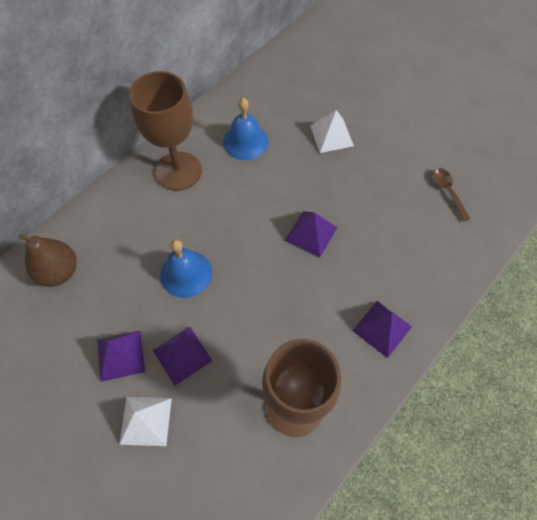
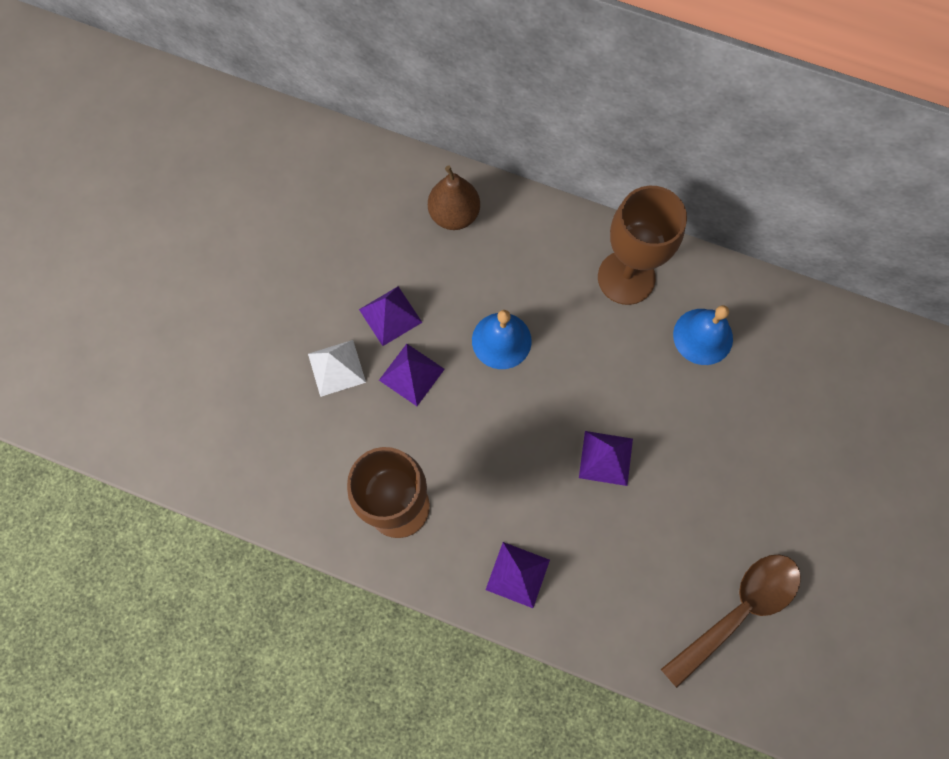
camera: 70 degrees right, 10 degrees up
(331, 135) = (760, 438): white pyramid -> none
(447, 191) = (738, 610): brown spoon -> brown spoon, size x2.01

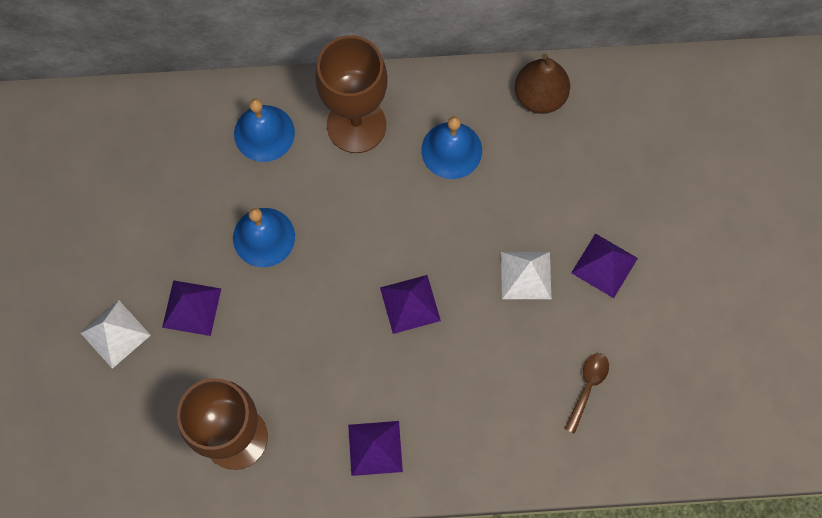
camera: 25 degrees left, 0 degrees up
(390, 315) = (145, 260): purple pyramid -> purple pyramid (604, 265)
(454, 214) = (163, 135): brown pear -> brown pear (540, 96)
(541, 250) = (264, 133): none -> blue bell
(723, 479) = (525, 275): none -> white pyramid
(738, 610) = (587, 387): brown spoon -> brown spoon, size x0.50

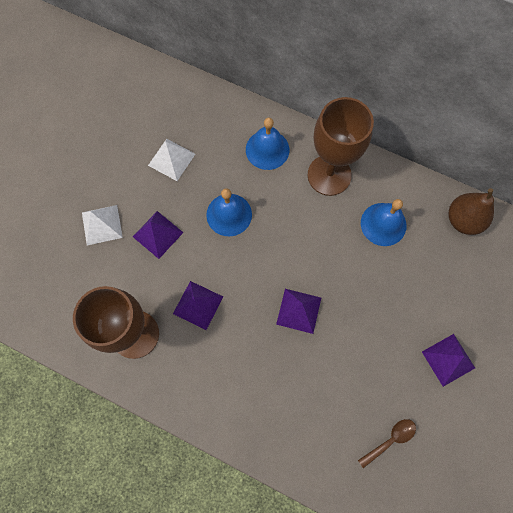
camera: 30 degrees right, 0 degrees up
(375, 448) = (220, 395): purple pyramid -> purple pyramid (198, 305)
(525, 275) = (388, 335): white pyramid -> white pyramid (171, 159)

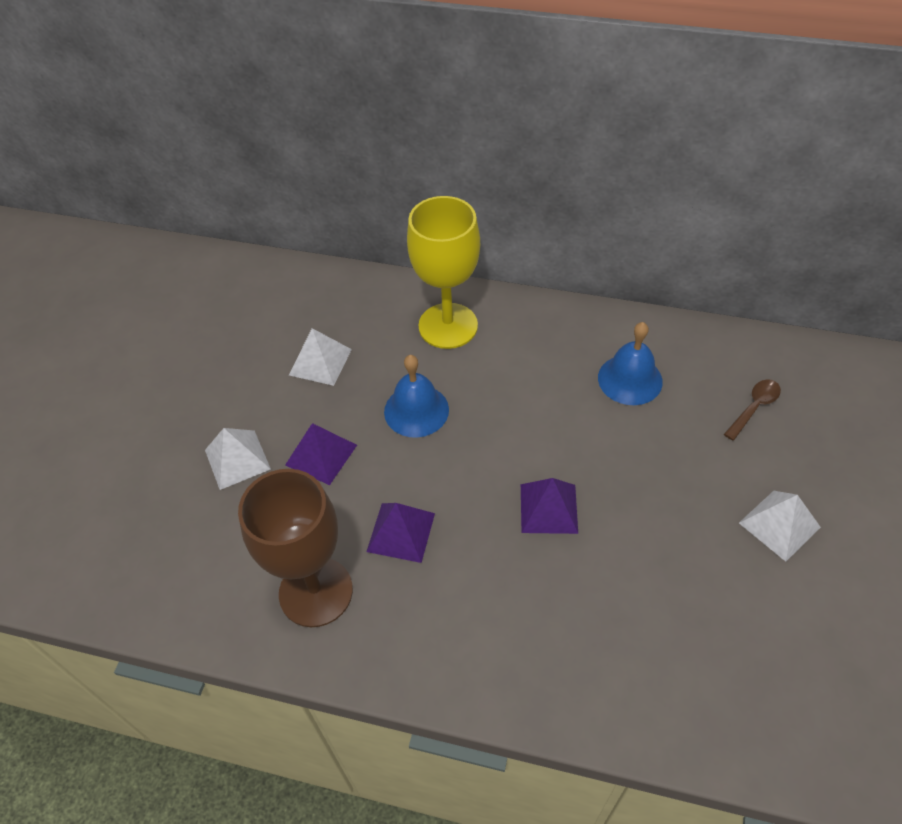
camera: 10 degrees left, 20 degrees down
(267, 149) = (448, 326): blue bell -> yellow goblet
(329, 175) = (539, 338): brown goblet -> none
(390, 440) = (738, 651): brown spoon -> brown spoon (754, 407)
(448, 359) = (779, 525): purple pyramid -> white pyramid
(463, 220) = (733, 354): brown pear -> none

